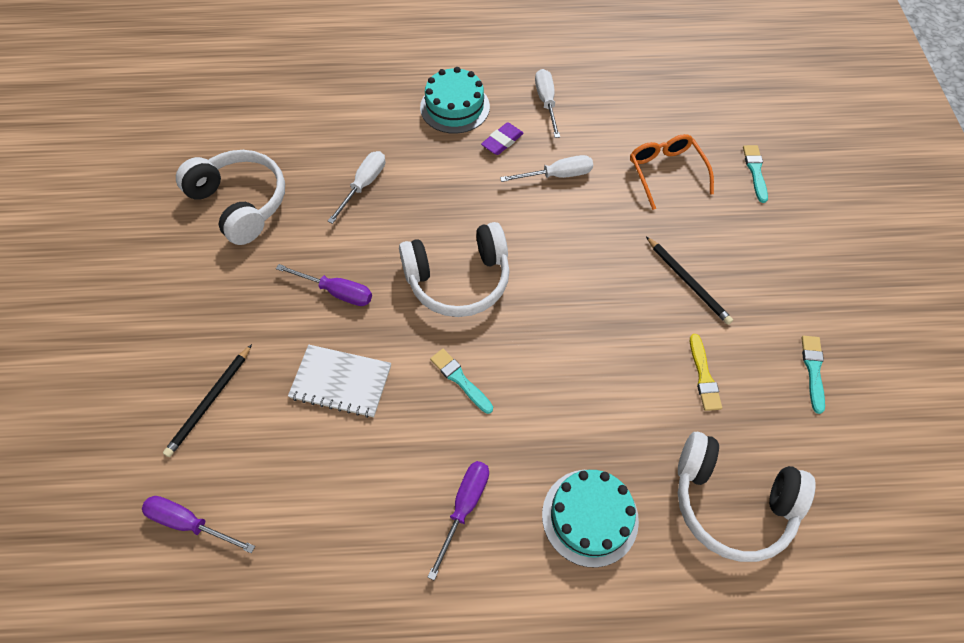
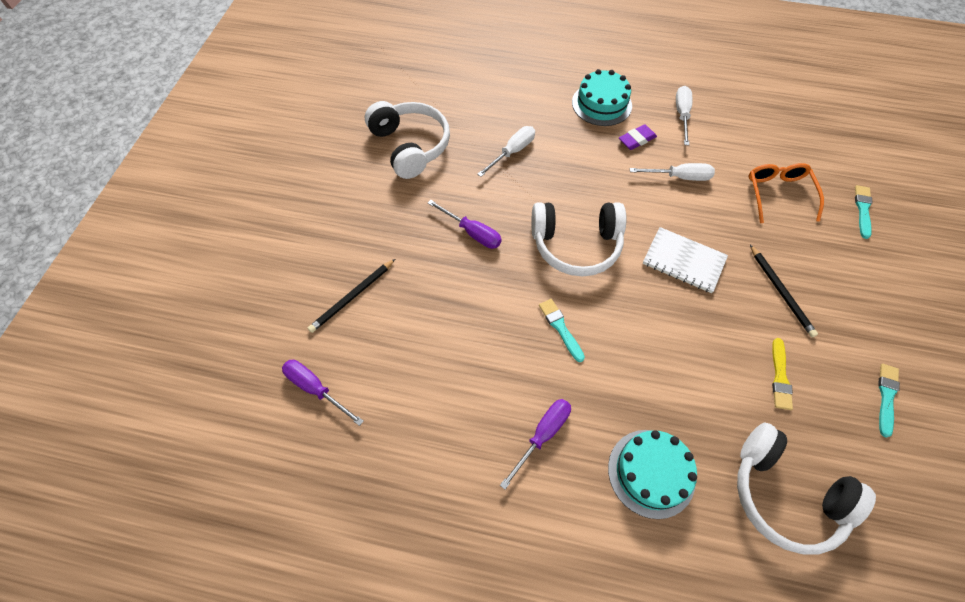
camera: 15 degrees right, 0 degrees up
(341, 382) = (460, 306): white notebook -> white notebook (683, 261)

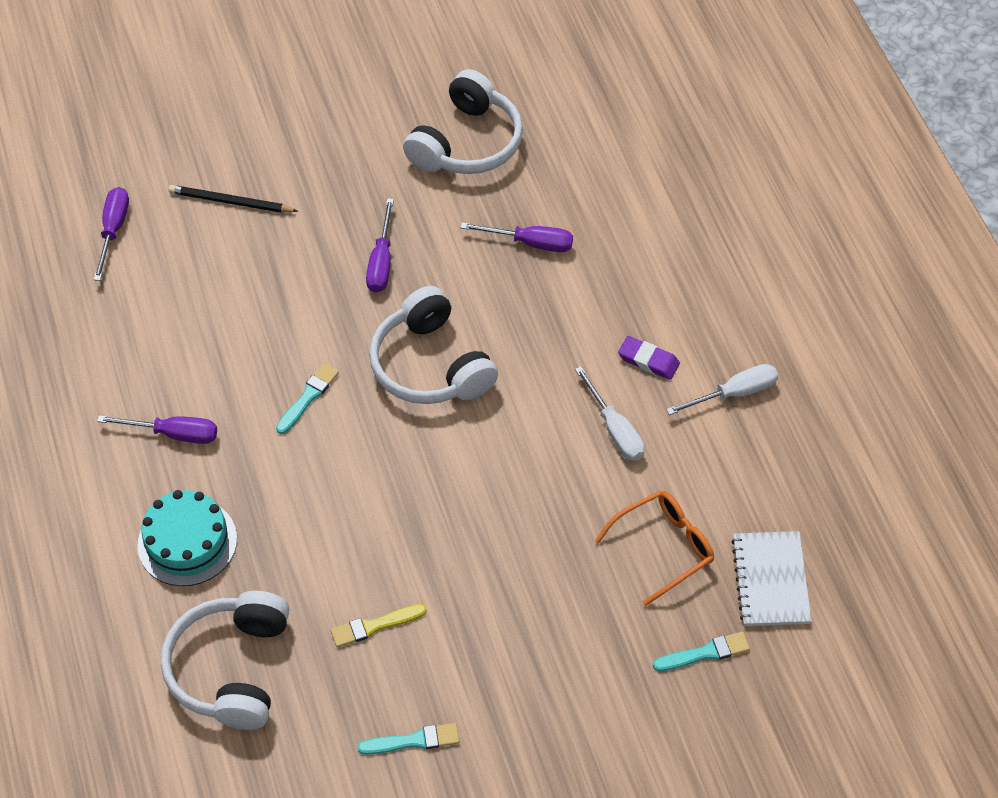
camera: 60 degrees right, 5 degrees down
(512, 152) = (531, 243): white screwdriver -> purple screwdriver
(601, 104) = (686, 298): turquoise cake -> none
(683, 261) = (479, 480): white notebook -> white notebook (770, 580)
(781, 292) = (499, 594): black pencil -> none

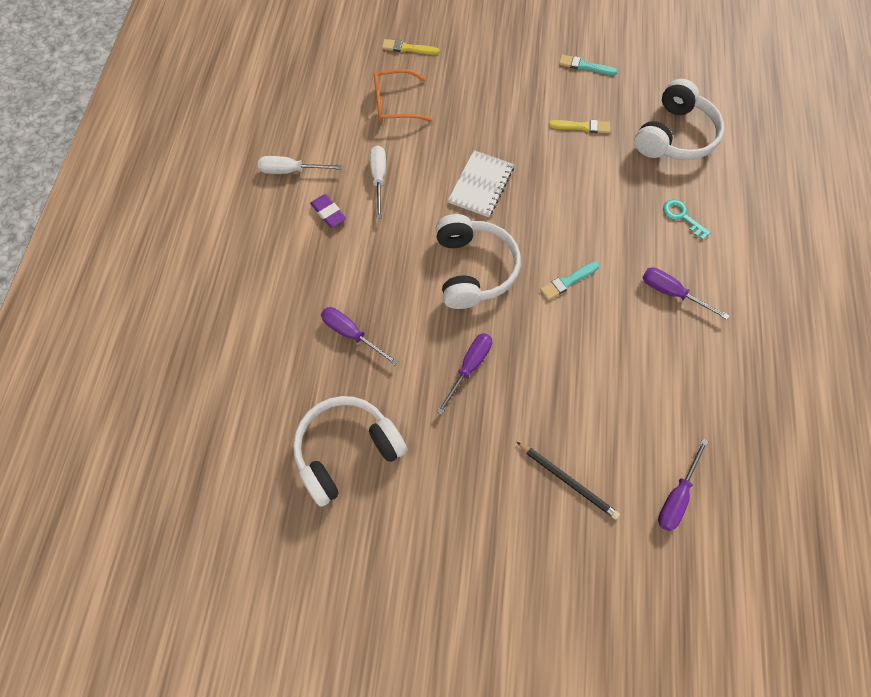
camera: 155 degrees left, 10 degrees up
(187, 542) = (682, 217): turquoise cake -> turquoise key
(705, 653) = (408, 48): turquoise brush -> yellow brush
(770, 580) = (348, 67): white notebook -> white notebook (481, 185)

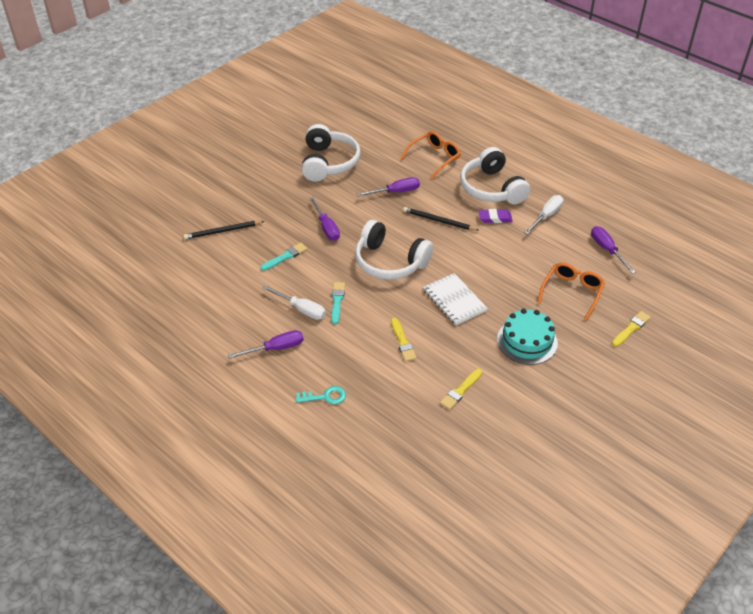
camera: 125 degrees right, 20 degrees down
(253, 332) = (434, 157): none -> orange glasses
(372, 262) = (438, 221): none -> black pencil
(379, 178) = (504, 253): white screwdriver -> white screwdriver (301, 309)
(485, 109) = (527, 341): none -> turquoise cake
(568, 196) = (402, 342): none -> yellow brush
(585, 66) = (527, 435): turquoise brush -> turquoise brush (285, 257)
(675, 136) = (400, 447): white headphones -> white headphones (491, 188)
(676, 496) = (165, 268): purple screwdriver -> purple screwdriver (607, 250)

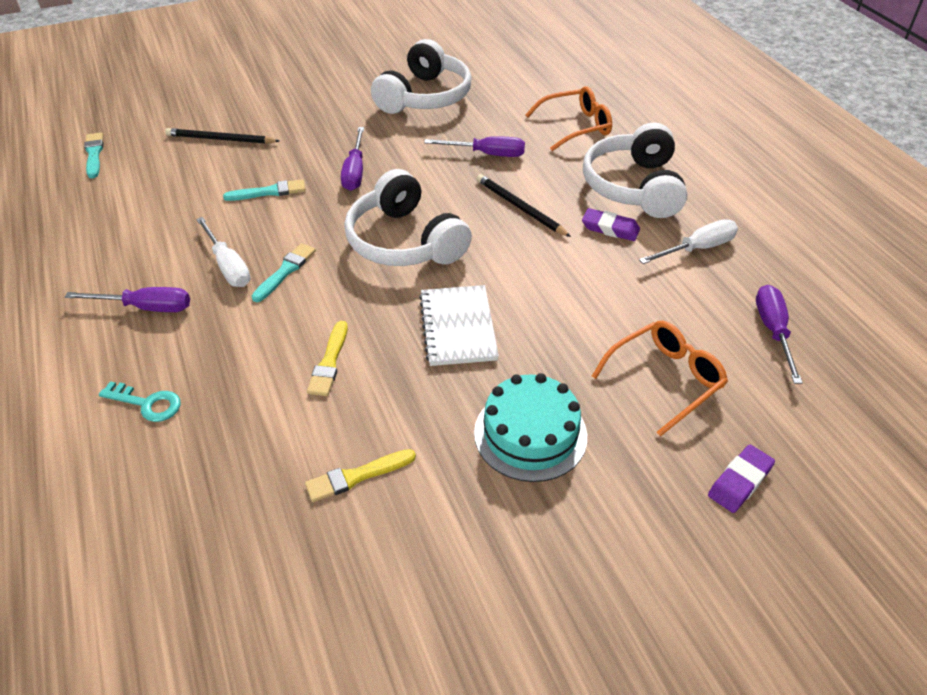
camera: 25 degrees right, 0 degrees up
(147, 267) = (94, 154): none -> turquoise brush
(631, 328) = (739, 481): yellow brush -> purple eraser

